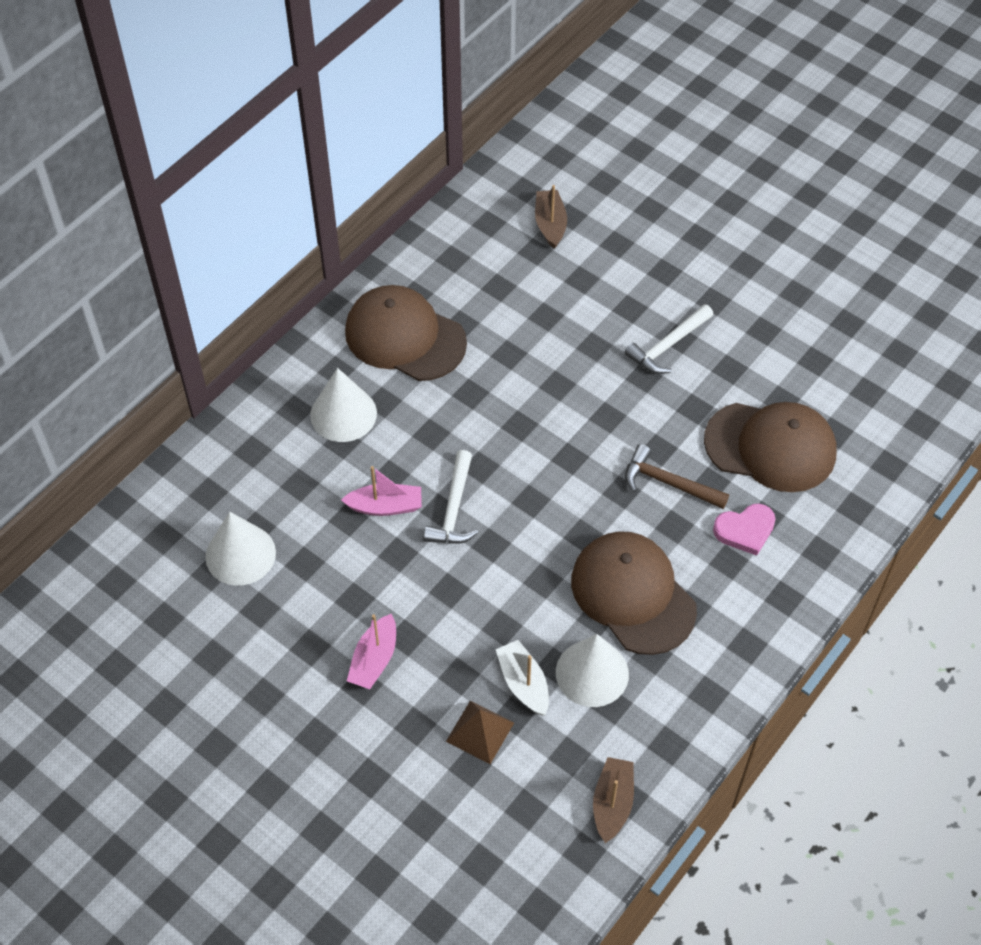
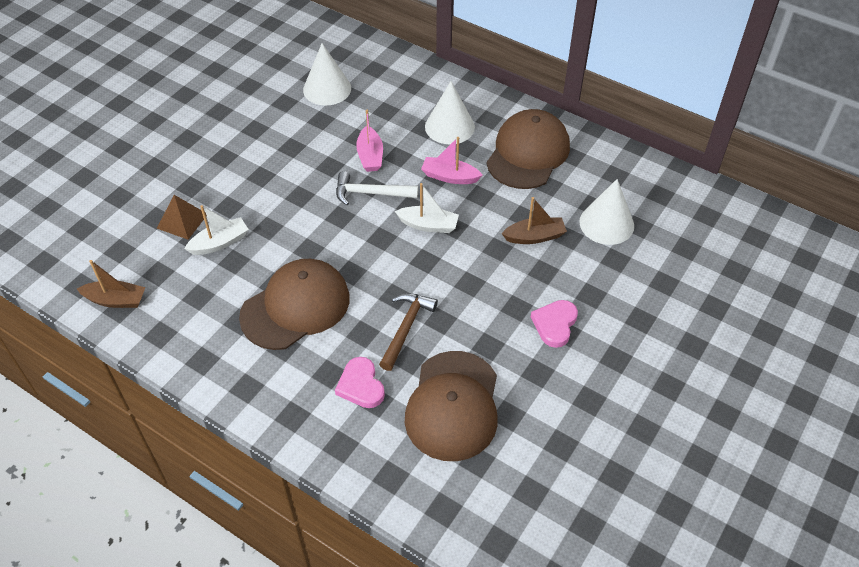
camera: 85 degrees right, 5 degrees down
(374, 659) = (243, 161): pink boat -> pink boat (450, 177)
(514, 450) = (428, 225): none -> white boat
(550, 224) = (672, 235): brown boat -> brown boat (534, 237)
(592, 673) = (226, 283): white cone -> white cone (606, 223)
(668, 345) = (555, 324): white hammer -> pink heart

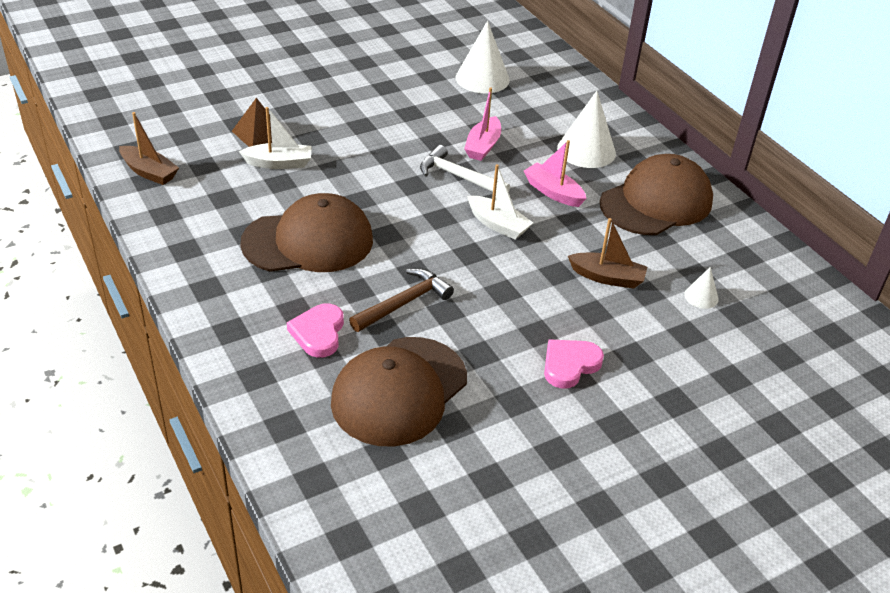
camera: 25 degrees right, 10 degrees down
(606, 223) = (701, 297): white cone -> white cone, size x0.49

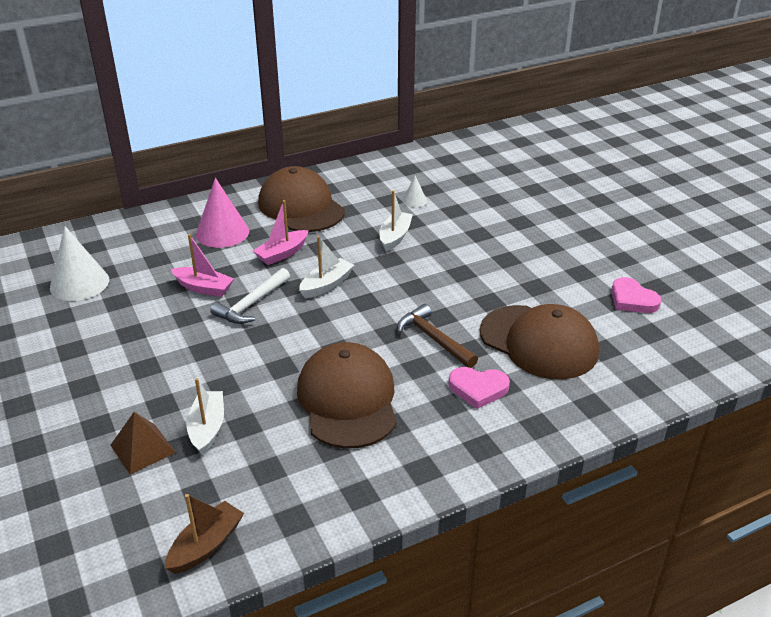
camera: 85 degrees left, 5 degrees down
(569, 365) = (494, 261): pink heart -> pink heart (632, 299)
(586, 150) = (222, 233): white cone -> pink cone
(607, 277) = (395, 237): brown boat -> white boat

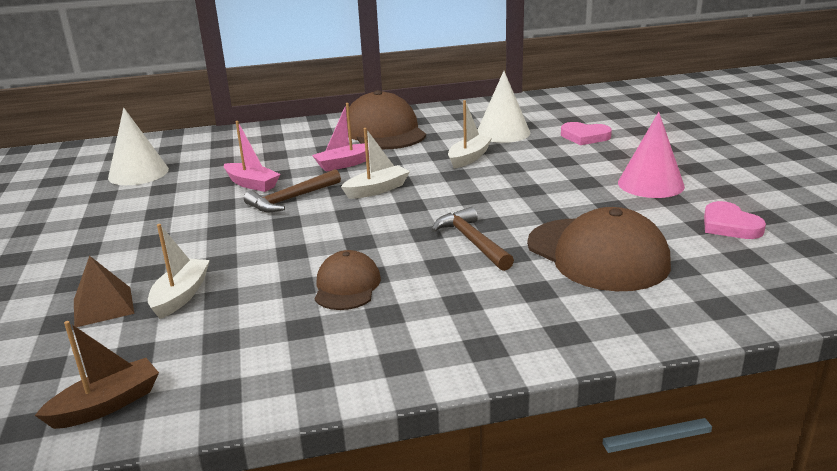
camera: 15 degrees right, 10 degrees down
(222, 233) = (296, 146): pink cone -> pink cone (650, 184)
(252, 304) = (292, 199): white hammer -> brown hammer
(348, 400) = (347, 286): brown cap -> brown cap, size x0.56
(414, 201) = (503, 133): white cone -> white cone, size x2.02
(478, 389) = (505, 290): pink heart -> pink heart (584, 137)

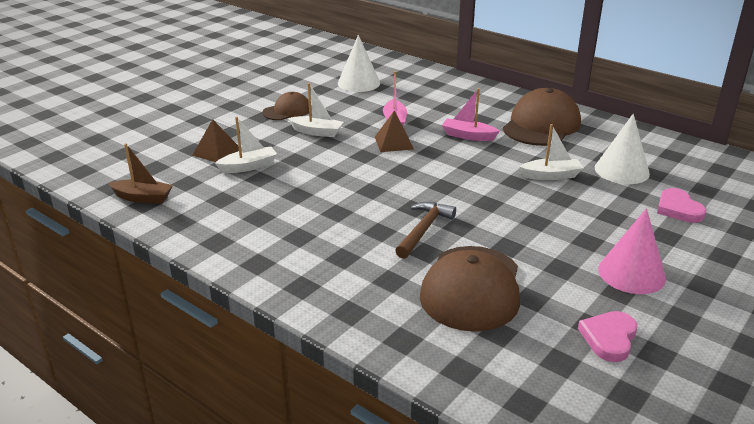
camera: 50 degrees right, 5 degrees up
(292, 199) = (394, 143): brown hammer -> brown pyramid
(347, 286) = (315, 210): brown cap -> brown cap (287, 111)
(377, 190) = (447, 164): white boat -> white boat (317, 132)

